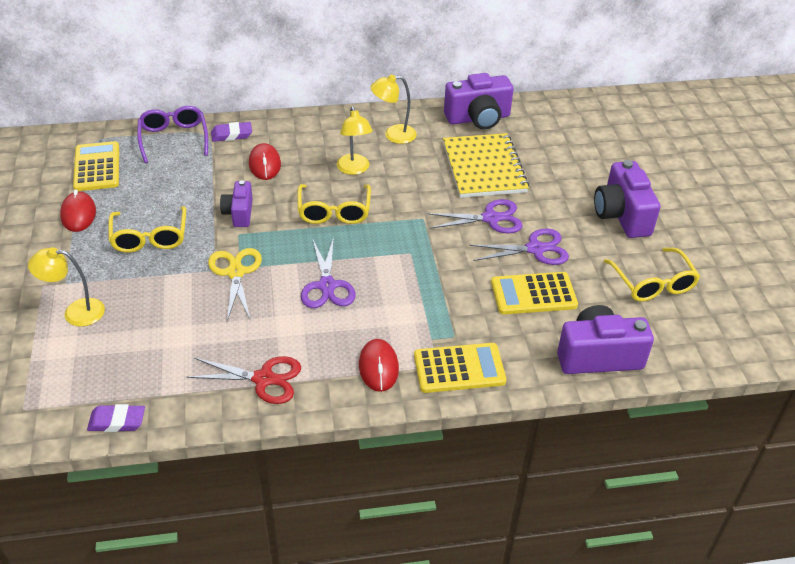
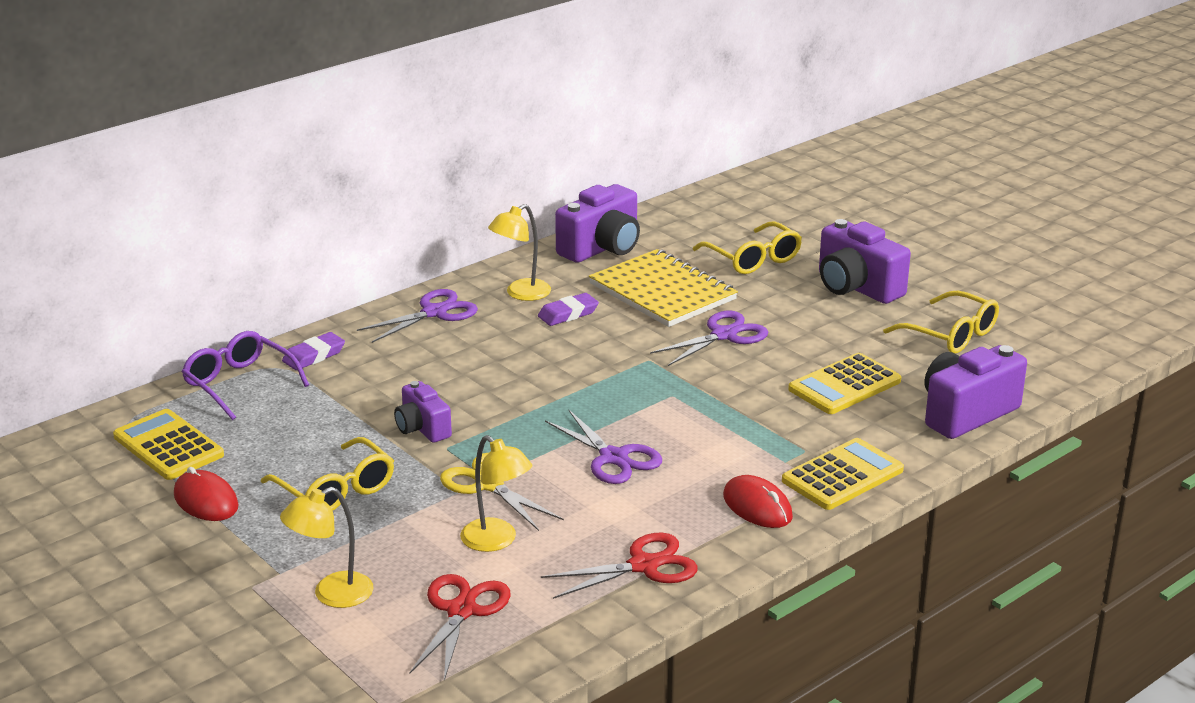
camera: 30 degrees left, 15 degrees down
(117, 421) = (518, 670): purple eraser -> purple eraser (568, 314)
(130, 359) = (461, 611): none -> red scissors
(264, 164) = (394, 371): red mouse -> none
(334, 212) = (538, 388): yellow glasses -> yellow glasses (753, 259)
(354, 169) = (513, 341): yellow lamp -> yellow lamp (496, 541)
(535, 249) = (802, 346): purple scissors -> purple scissors (434, 312)

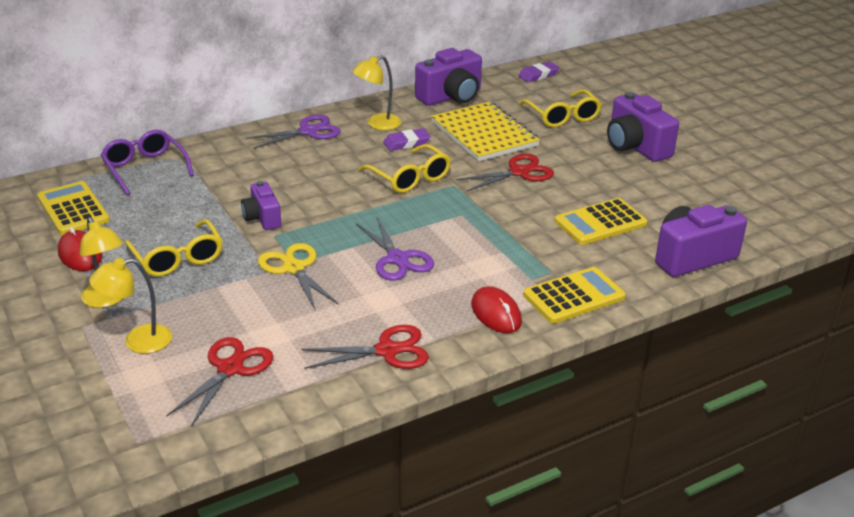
camera: 10 degrees right, 5 degrees up
(314, 356) = (207, 154): purple eraser -> purple eraser (538, 75)
(496, 541) = (281, 315): yellow lamp -> yellow lamp (107, 300)
(723, 335) = (519, 172): purple scissors -> red scissors
(951, 335) = (699, 192): yellow glasses -> yellow glasses (410, 178)

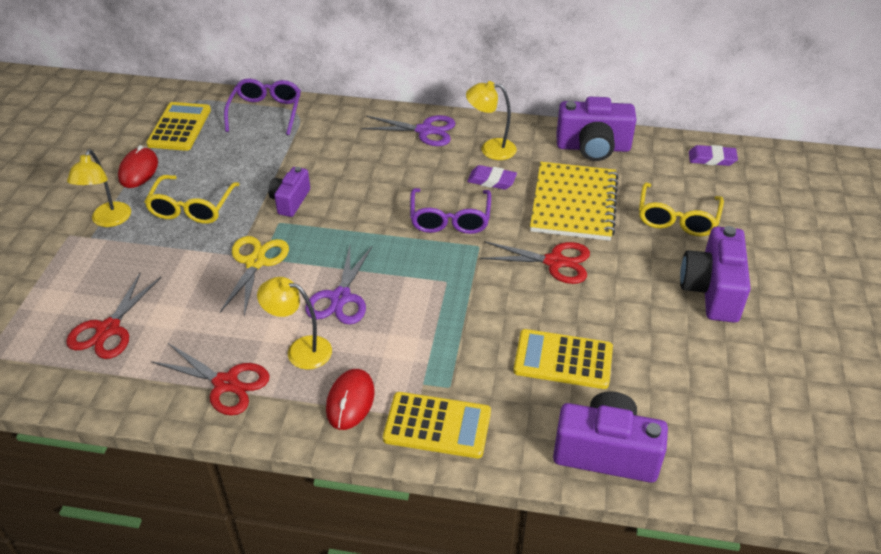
camera: 40 degrees right, 10 degrees up
(138, 341) = (84, 268): yellow lamp -> yellow lamp (300, 350)
(230, 368) = (108, 329): red scissors -> red scissors turned 135 degrees clockwise
(410, 178) = (450, 219): yellow glasses -> purple glasses

